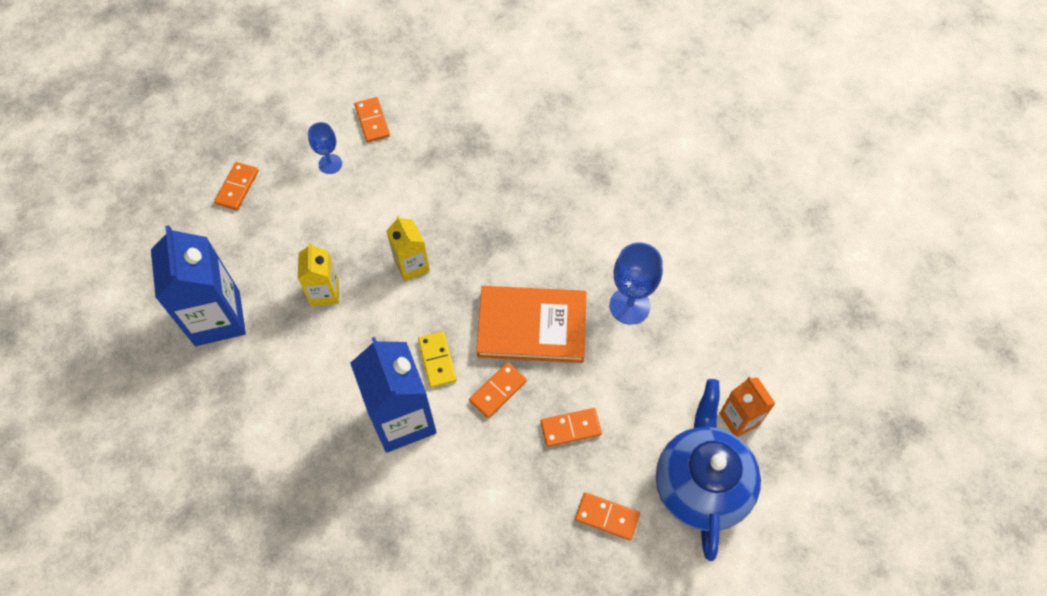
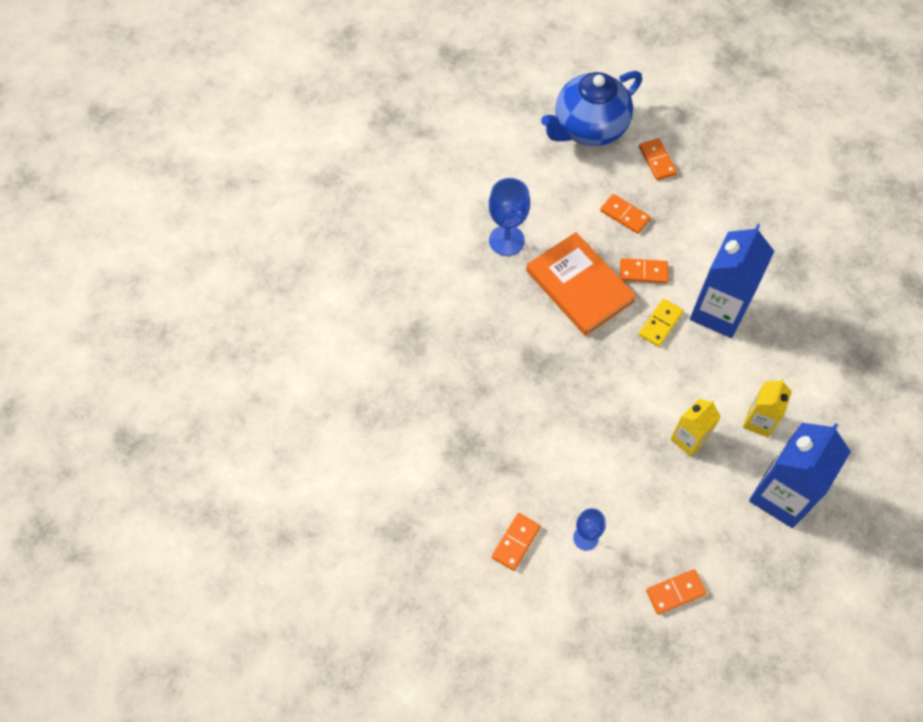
camera: 130 degrees left, 0 degrees up
(412, 265) = (610, 399): yellow carton -> yellow carton (759, 421)
(739, 419) = (527, 134): orange carton -> none

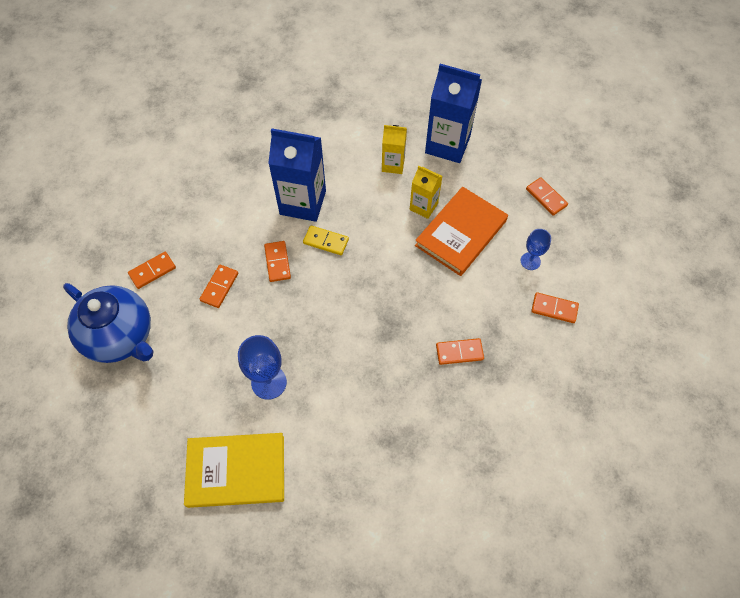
camera: 105 degrees left, 0 degrees up
(428, 201) = (236, 471): none -> yellow book
(490, 422) = (459, 352): none -> orange domino
(579, 286) = (304, 309): orange book -> orange book (461, 233)

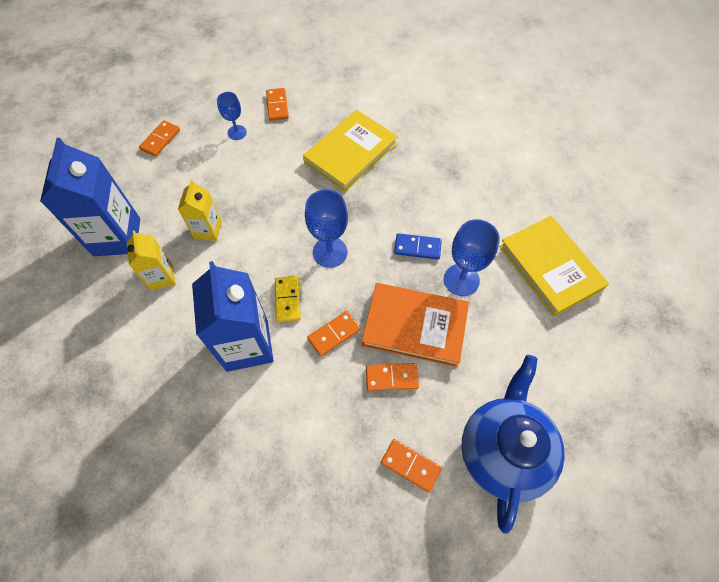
camera: 115 degrees left, 0 degrees up
(320, 362) = (417, 248): none -> blue domino
(354, 288) = (330, 252): none -> blue goblet
(459, 352) = (351, 153): orange domino -> yellow book
(461, 233) = (228, 190): orange book -> orange book (415, 326)

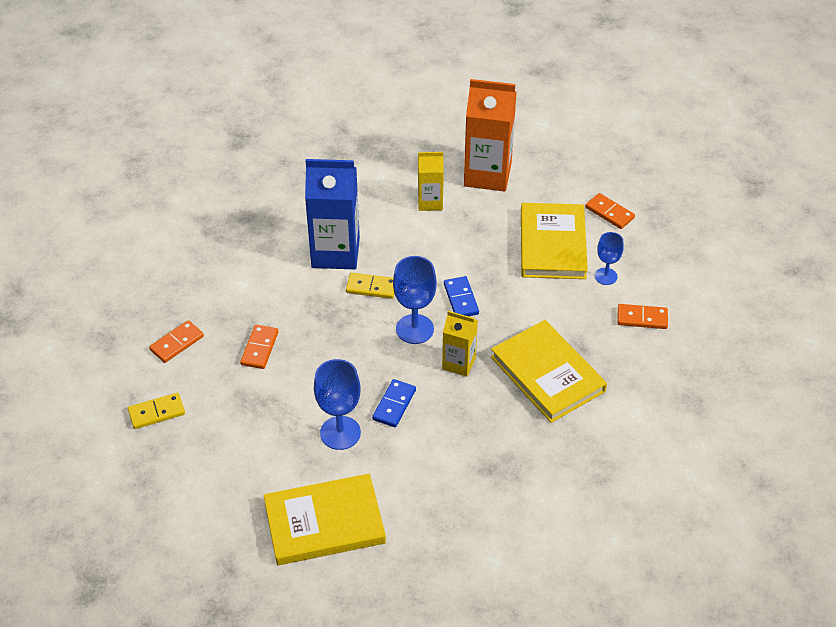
camera: 105 degrees right, 15 degrees down
(117, 237) = (487, 175): blue carton -> orange carton
(206, 172) = (552, 244): none -> yellow book
(208, 230) = (474, 239): yellow carton -> yellow carton (459, 363)
(285, 225) = (461, 299): none -> blue domino
(334, 334) = (321, 315): orange domino -> none
(415, 326) = (304, 379): orange book -> none
(502, 450) = (156, 412): blue teapot -> yellow domino

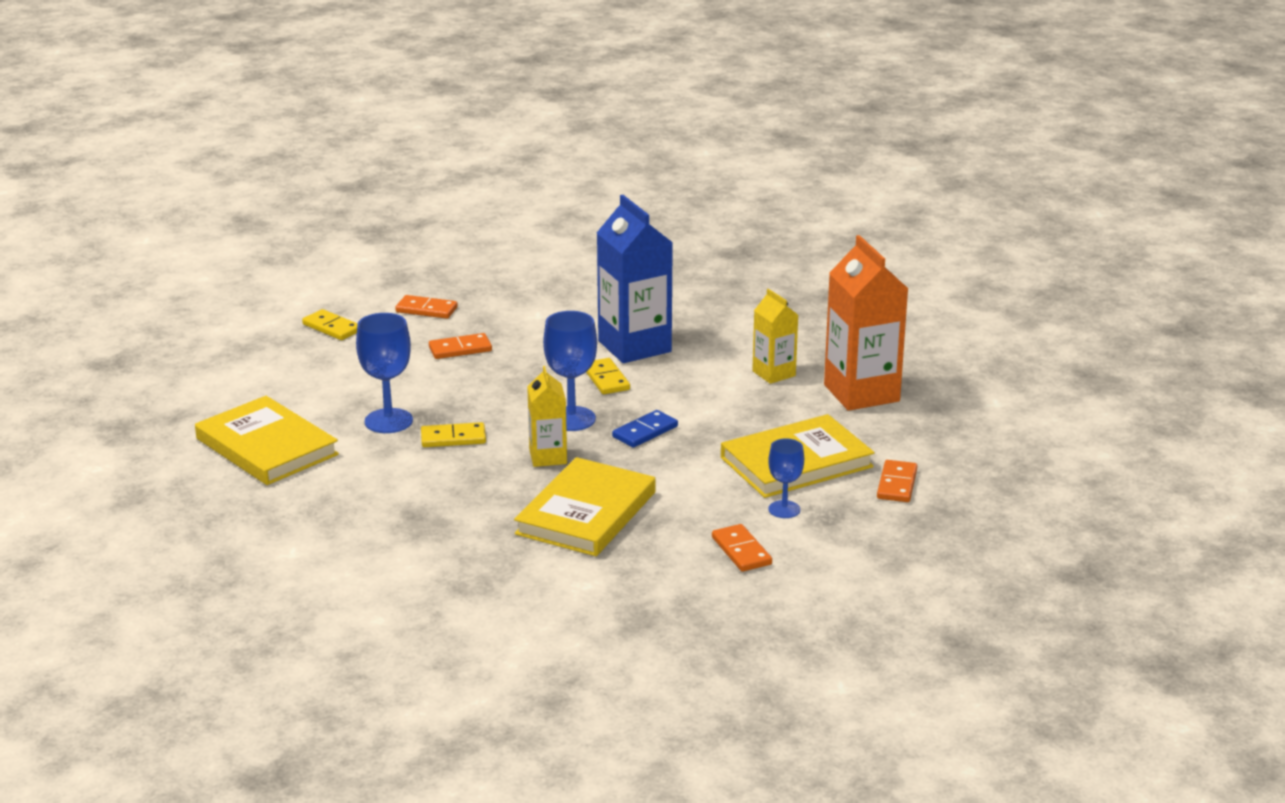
camera: 60 degrees right, 20 degrees down
(394, 405) = (453, 438): blue domino -> yellow domino

